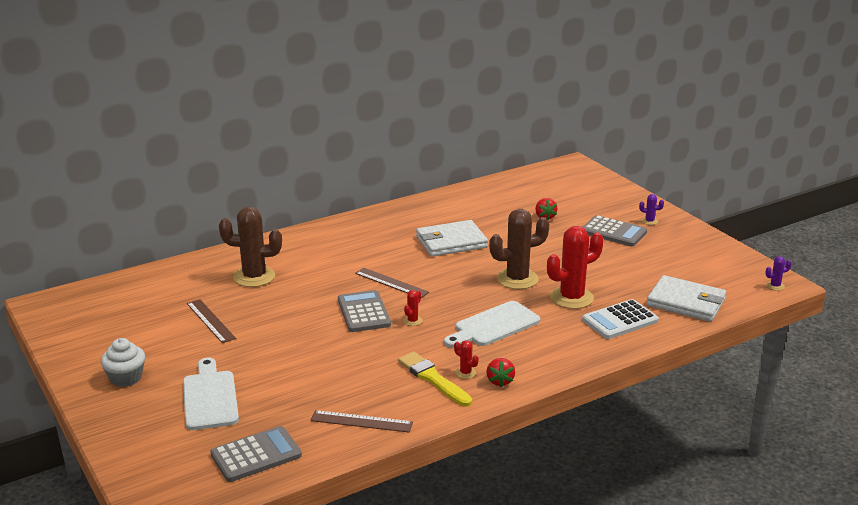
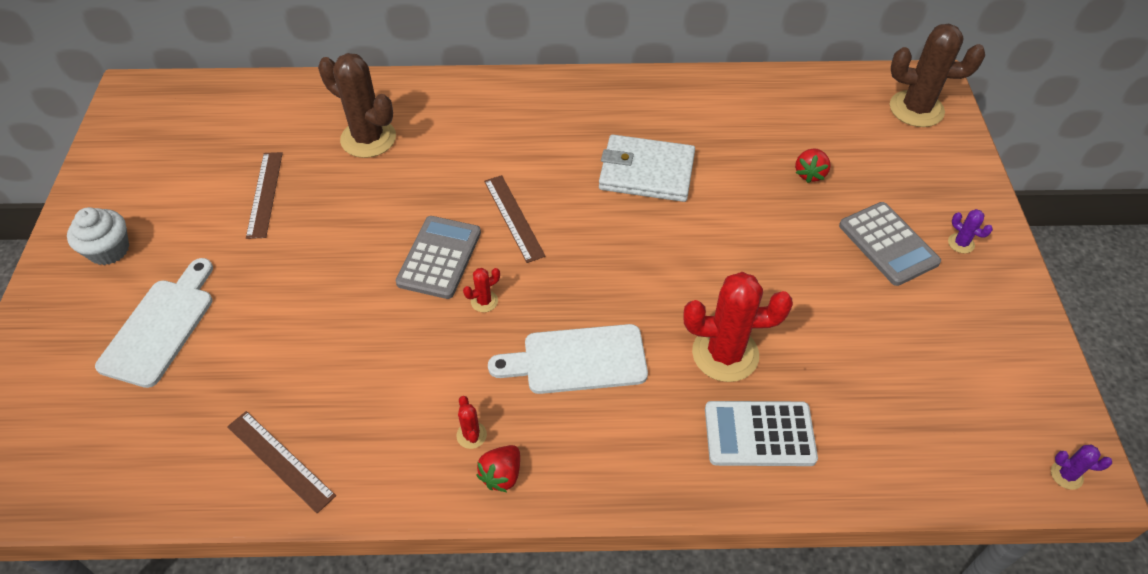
camera: 30 degrees right, 25 degrees up
(256, 455) = (125, 456): grey calculator -> none
(433, 379) = (423, 425): yellow brush -> none
(517, 279) = (678, 282): brown cactus -> brown cactus (916, 109)
(686, 302) = (889, 443): white wallet -> none

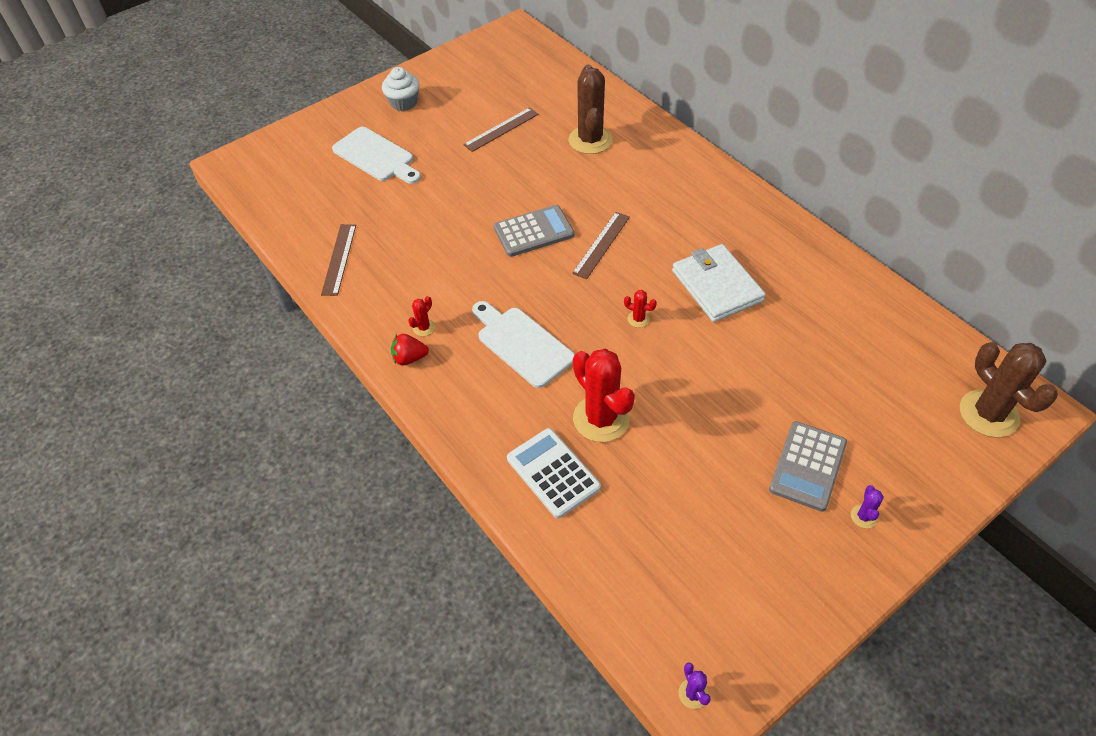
camera: 55 degrees right, 0 degrees up
(161, 327) = (376, 156): white cutting board -> white cutting board turned 60 degrees clockwise
(484, 301) = (522, 273): red cactus -> red cactus (638, 319)
(810, 174) = (825, 379): red strawberry -> none

